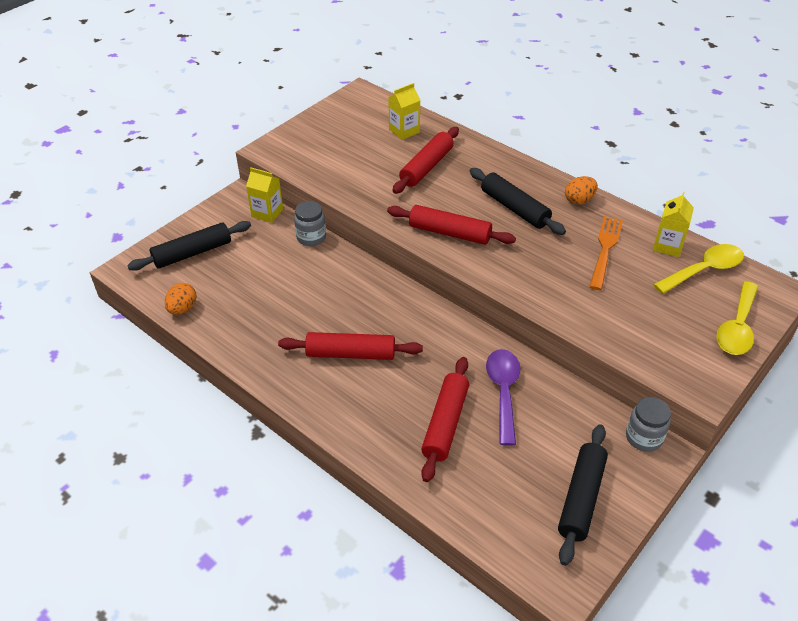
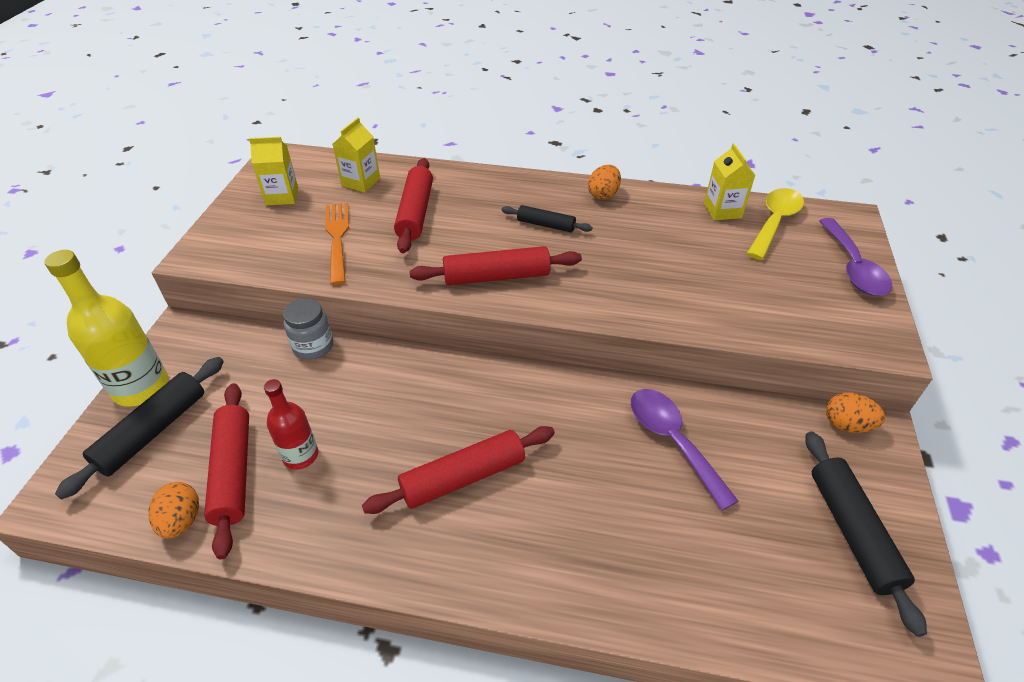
camera: 30 degrees left, 0 degrees up
(199, 224) = (141, 387): none -> yellow bottle
(264, 301) = (300, 455): none -> red bottle
(267, 213) = (234, 337): yellow carton -> yellow carton (282, 196)
(445, 423) = (641, 515): red rolling pin -> red rolling pin (233, 472)
(514, 208) = (545, 225): black rolling pin -> black rolling pin, size x0.60
(605, 249) = (670, 235): orange fork -> orange fork (337, 239)
(643, 437) = (847, 425): grey jar -> orange egg
(737, 327) = (853, 267): yellow spoon -> purple spoon

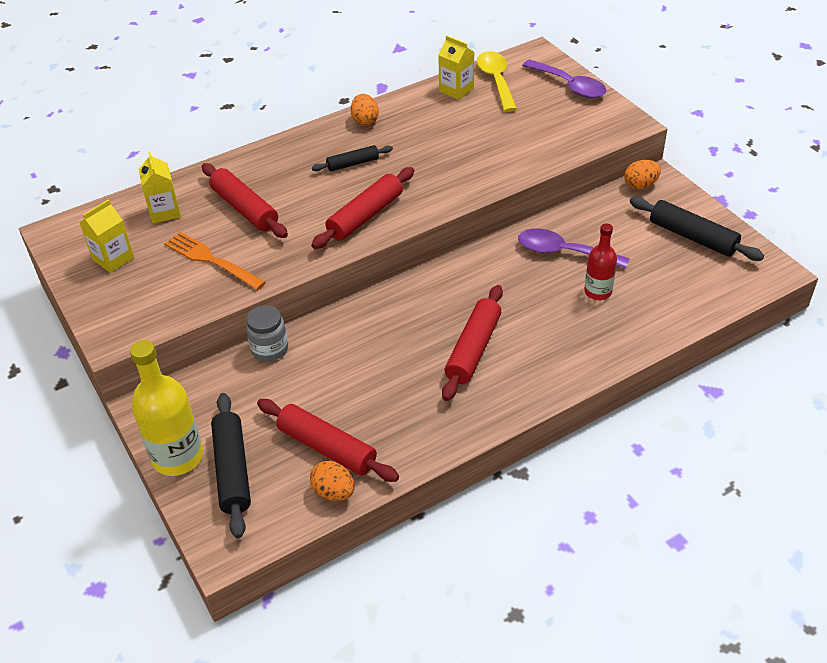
camera: 40 degrees left, 0 degrees up
(300, 455) = (358, 409): red bottle -> red bottle (598, 292)

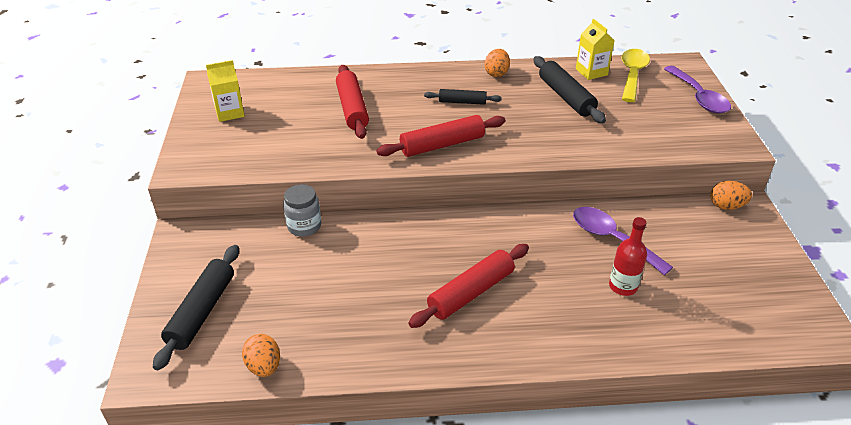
camera: 25 degrees right, 5 degrees down
(165, 212) = (292, 92): yellow carton -> none
(177, 457) = (171, 283): yellow bottle -> none
(211, 260) = (297, 137): orange fork -> none
(327, 447) = (287, 325): red rolling pin -> none
(692, 237) = (753, 271): black rolling pin -> black rolling pin (566, 97)

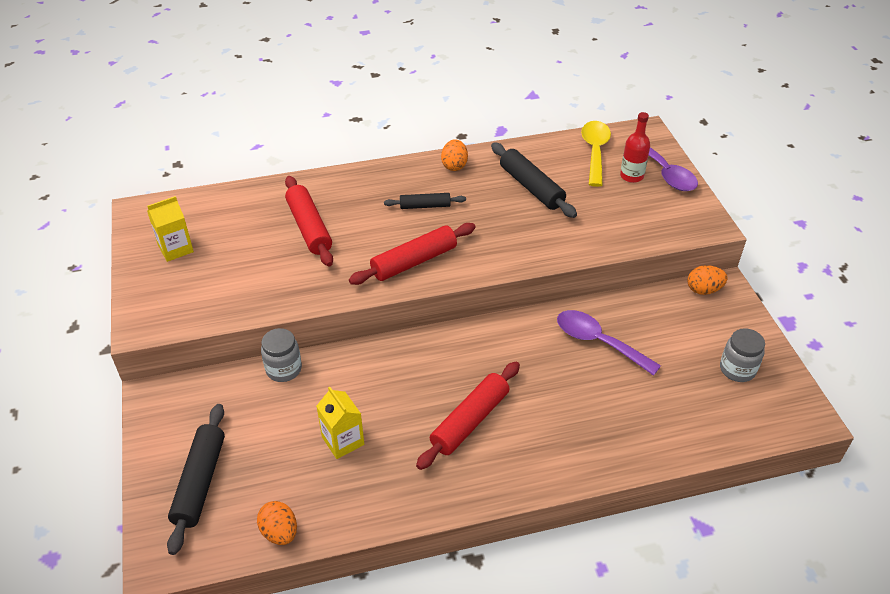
camera: 10 degrees left, 5 degrees up
(591, 72) = (552, 153): yellow carton -> yellow carton (343, 441)
(623, 286) = (616, 393): red bottle -> red bottle (631, 176)
(753, 281) = (737, 369): none -> grey jar

